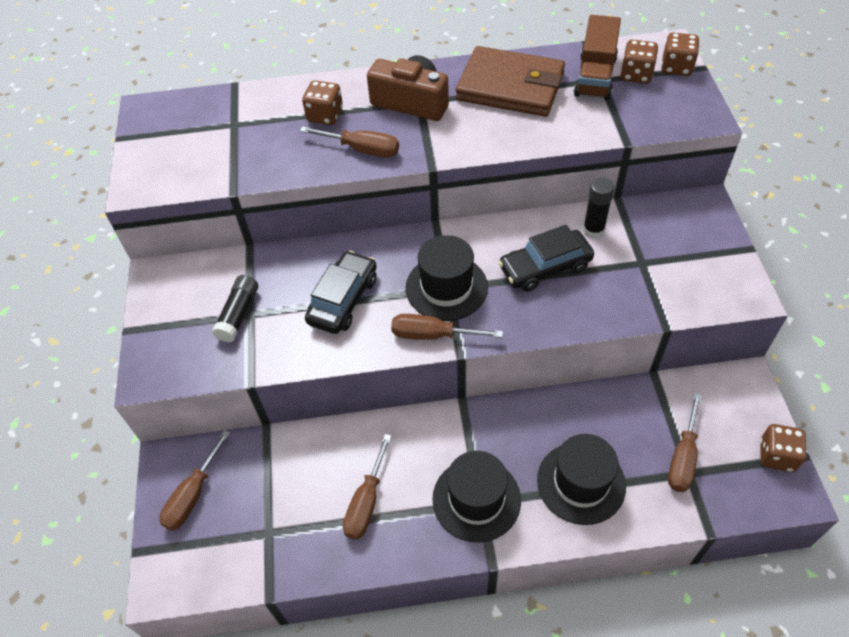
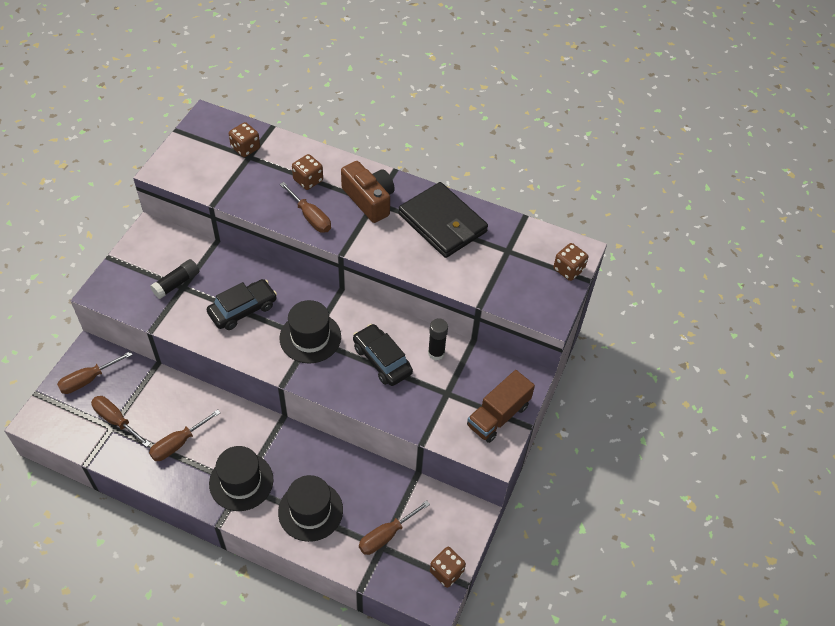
camera: 25 degrees right, 0 degrees up
(432, 335) = (276, 363): brown screwdriver -> brown screwdriver (116, 420)
(510, 86) = (442, 223): brown wallet -> black wallet
(545, 267) = (382, 360): black car -> black car turned 45 degrees clockwise
(595, 76) = (505, 246): brown truck -> brown truck (498, 416)
(636, 75) = (535, 260): brown dice -> brown dice (245, 148)

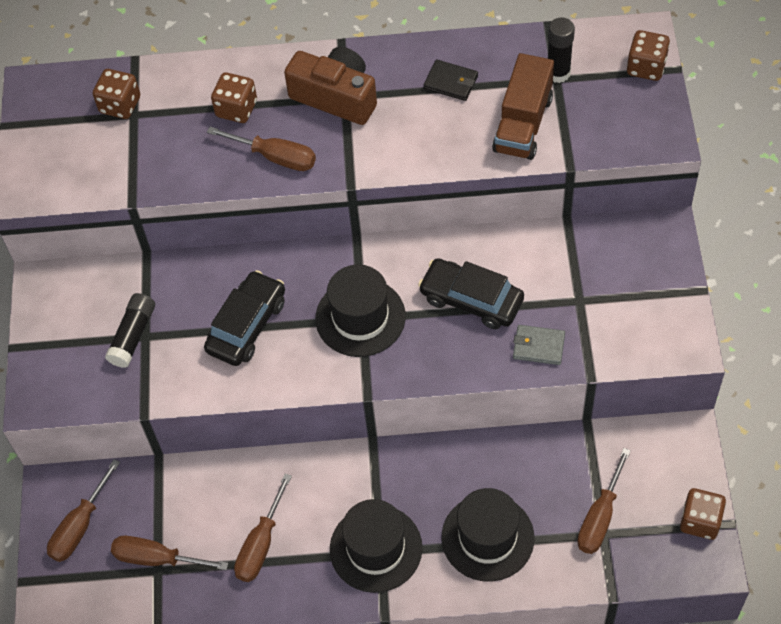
camera: 20 degrees left, 5 degrees up
(403, 408) = (538, 346): none -> grey wallet
(436, 353) = (532, 257): black glue stick -> black glue stick (558, 73)
(442, 223) = (451, 82): black wallet -> black wallet, size x0.42
(498, 416) = (659, 296): brown truck -> brown truck (523, 124)

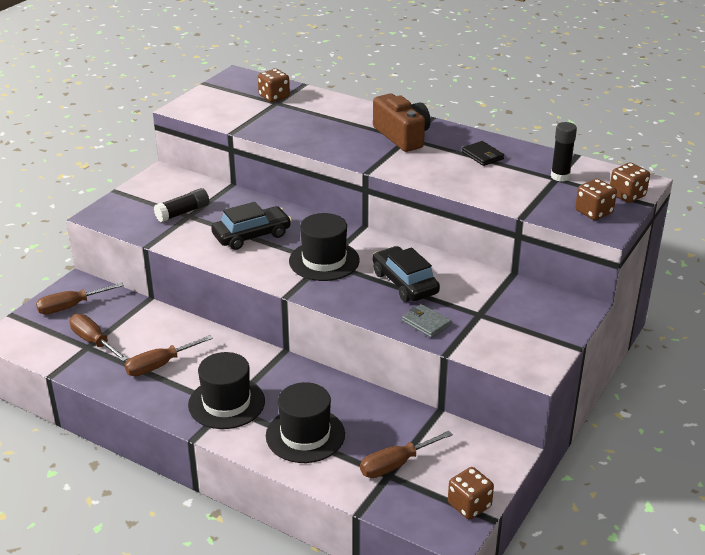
camera: 30 degrees right, 25 degrees down
(236, 109) = (337, 120): brown dice -> brown dice (593, 212)
(275, 157) = (336, 145): brown screwdriver -> none
(523, 124) = (510, 188): brown truck -> none

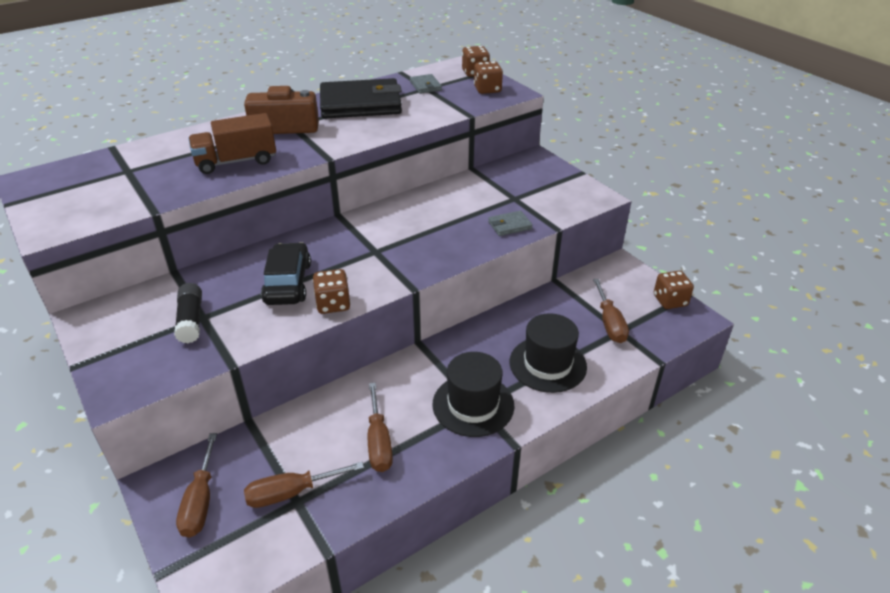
camera: 65 degrees left, 5 degrees up
(274, 97) = (112, 169): brown dice -> brown dice (333, 304)
(324, 261) = (374, 251): black hat -> none
(326, 136) = (236, 161): none -> brown truck
(405, 283) = (445, 219): black car -> none
(482, 155) = (360, 104): black wallet -> black wallet, size x2.36
(560, 176) = (425, 86): black glue stick -> grey wallet

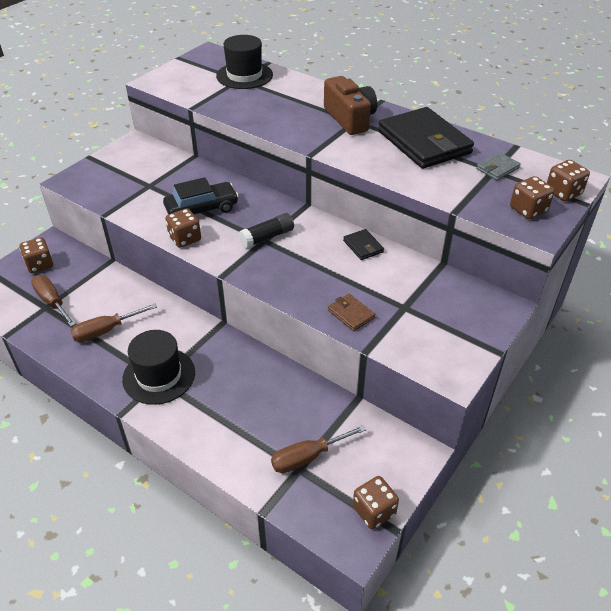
camera: 70 degrees right, 5 degrees up
(191, 320) = (144, 182): black glue stick -> black glue stick (267, 237)
(200, 501) = (40, 265): brown screwdriver -> brown dice
(236, 161) = (278, 115): brown truck -> none
(424, 199) = (363, 246): none -> black wallet
(510, 225) = (351, 314): grey wallet -> brown wallet
(547, 364) = (226, 416): black hat -> black hat (244, 75)

